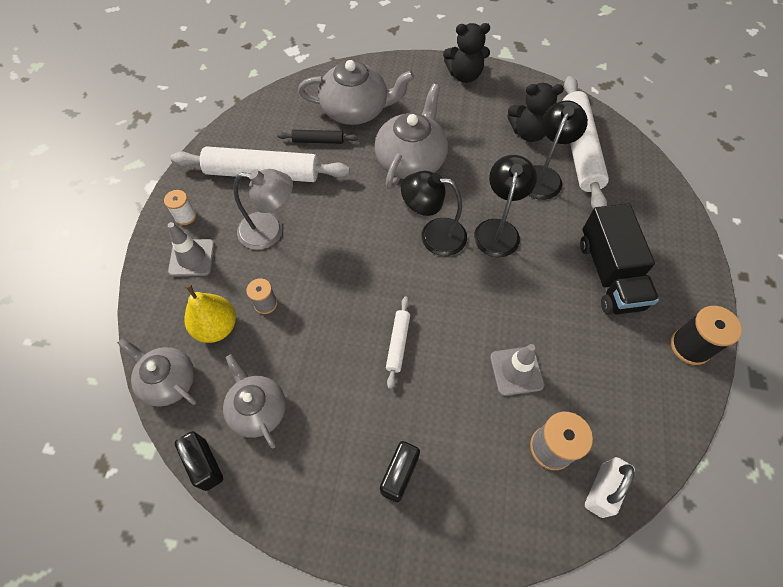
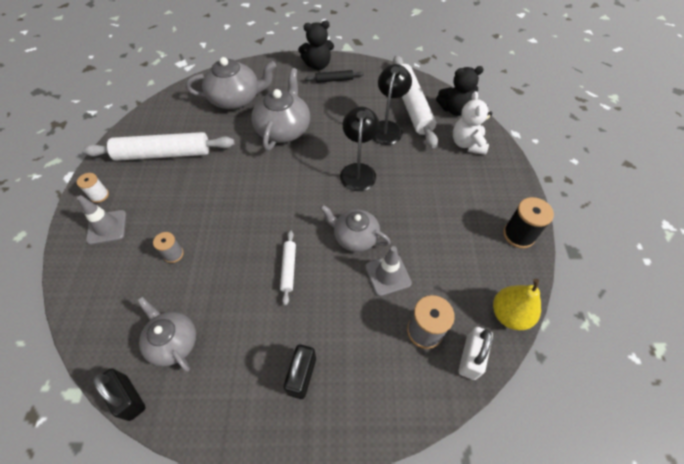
camera: 10 degrees left, 5 degrees down
(168, 381) = (91, 331): grey teapot -> grey teapot (355, 237)
(216, 327) = (132, 279): yellow pear -> yellow pear (509, 314)
(270, 231) = (173, 197): grey lamp -> none
(318, 140) = (207, 124): black rolling pin -> black rolling pin (334, 80)
(433, 235) = (308, 182): black lamp -> none
(528, 132) = (372, 99): black teddy bear -> black teddy bear (454, 109)
(609, 274) = (449, 191): black truck -> none
(644, 213) = (467, 144): none -> white teddy bear

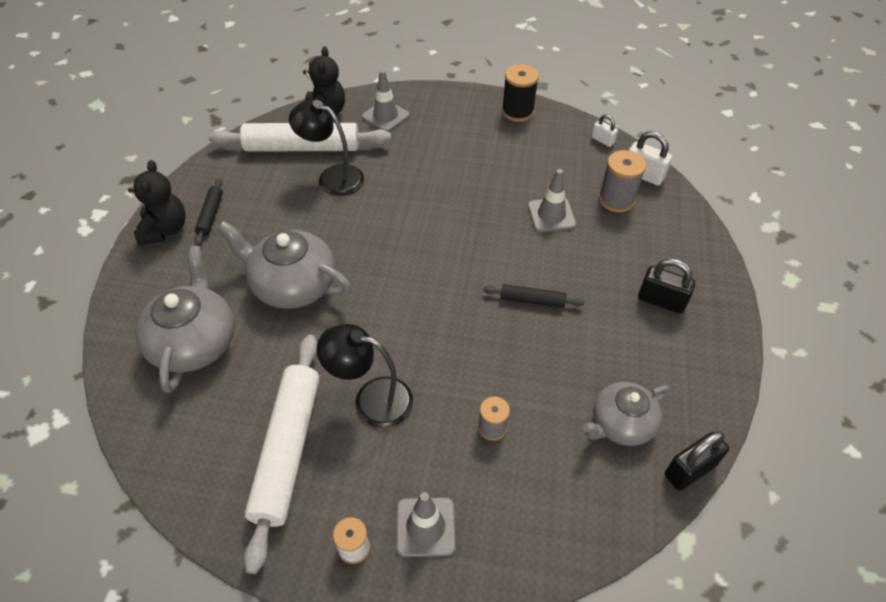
camera: 80 degrees left, 5 degrees down
(288, 268) = (532, 300): white rolling pin -> black rolling pin
(355, 237) = (498, 234): grey teapot -> none
(358, 170) = (398, 216): black lamp -> black lamp (371, 399)
(467, 144) = (385, 116): white teddy bear -> grey traffic cone
(509, 314) = (602, 140): yellow pear -> white padlock

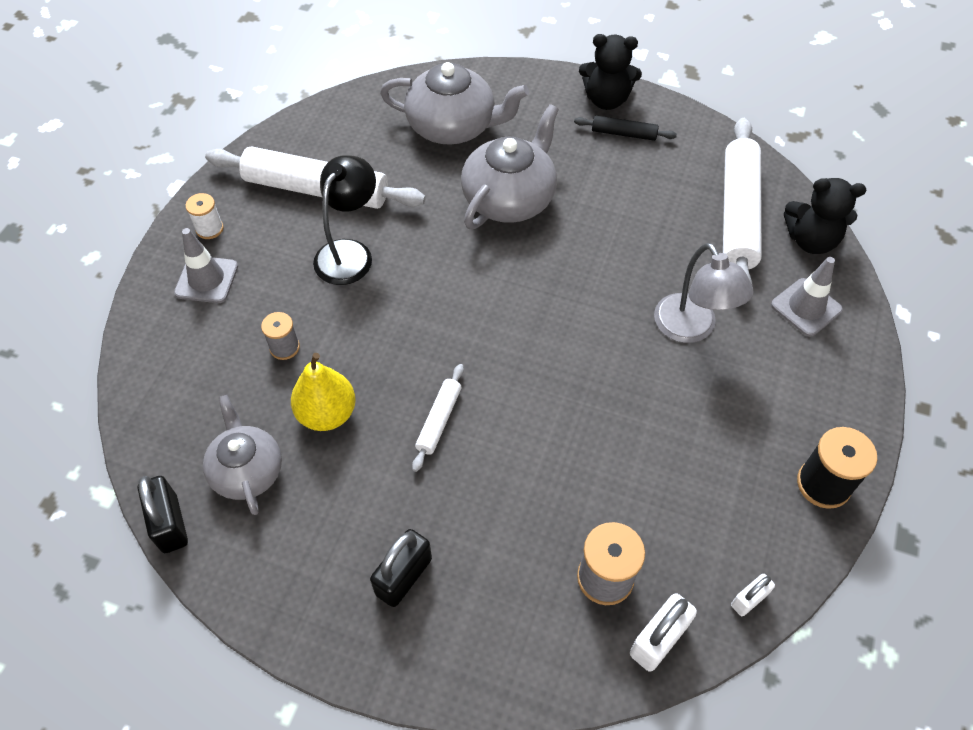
camera: 100 degrees right, 5 degrees up
(332, 177) = (680, 241): black lamp -> none
(415, 168) = (691, 329): none -> grey lamp
(532, 300) = (439, 420): black rolling pin -> white rolling pin
(549, 377) = (327, 414): none -> yellow pear
(551, 215) = (583, 477): grey traffic cone -> none

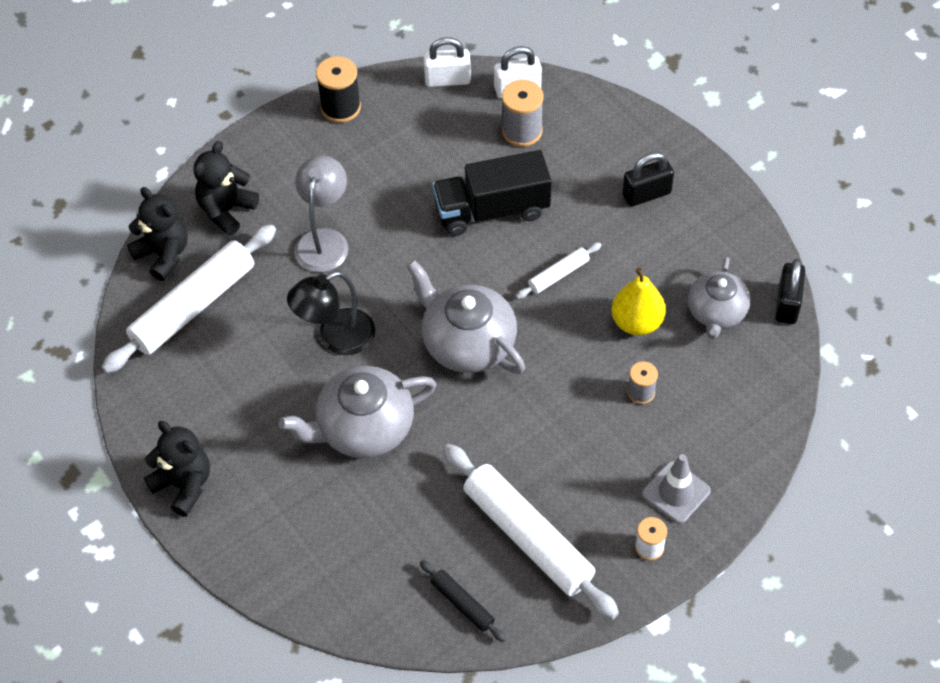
camera: 145 degrees left, 0 degrees up
(349, 252) = (538, 451): black lamp -> black lamp (336, 338)
(453, 126) = (351, 538): grey teapot -> grey teapot (467, 342)
(560, 454) = (492, 210): none -> black truck
(624, 133) = (205, 437): black rolling pin -> black rolling pin (462, 604)
(748, 599) = (447, 79): white padlock -> white padlock, size x1.65
(806, 307) = (226, 210): grey traffic cone -> black teddy bear

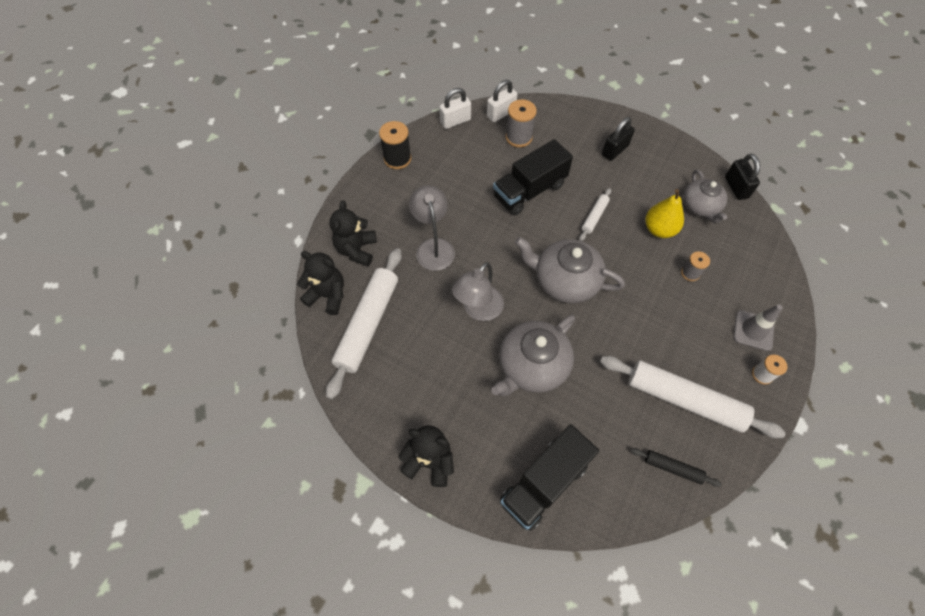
camera: 25 degrees left, 5 degrees up
(301, 559) = (544, 483): none -> black truck
(336, 338) = (478, 310): black lamp -> grey lamp

